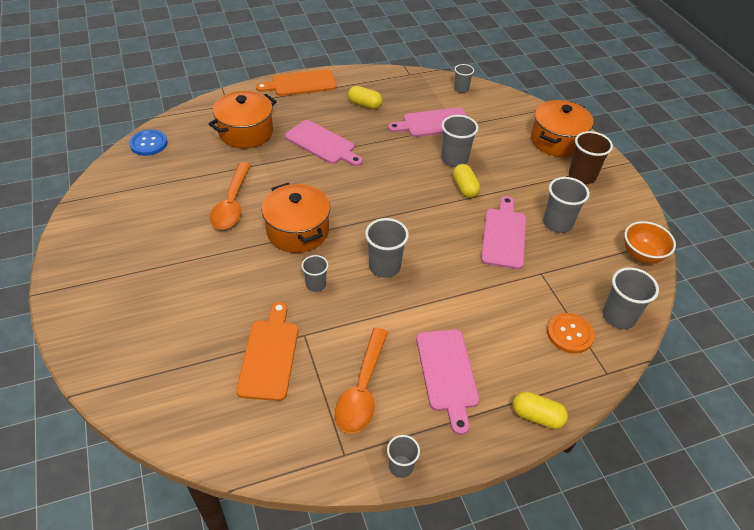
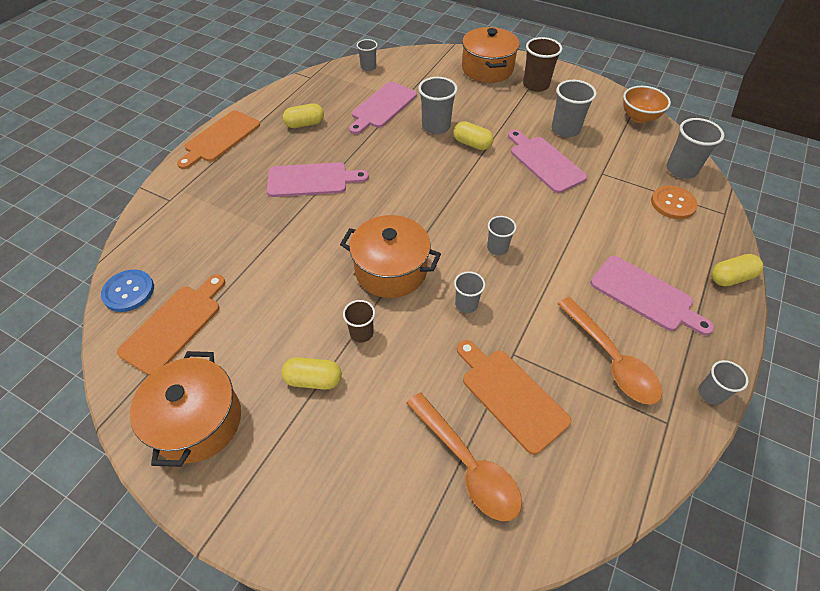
camera: 40 degrees left, 5 degrees up
(148, 177) = (174, 325): none -> orange cutting board
(177, 258) = (313, 380): none -> yellow capsule
(232, 204) = (299, 289): orange spoon -> orange spoon (467, 464)
(234, 253) = (361, 333): none -> brown cup
(246, 132) = (223, 214): orange pot -> orange pot (197, 421)
(384, 267) = (497, 248): grey cup -> grey cup, size x0.61

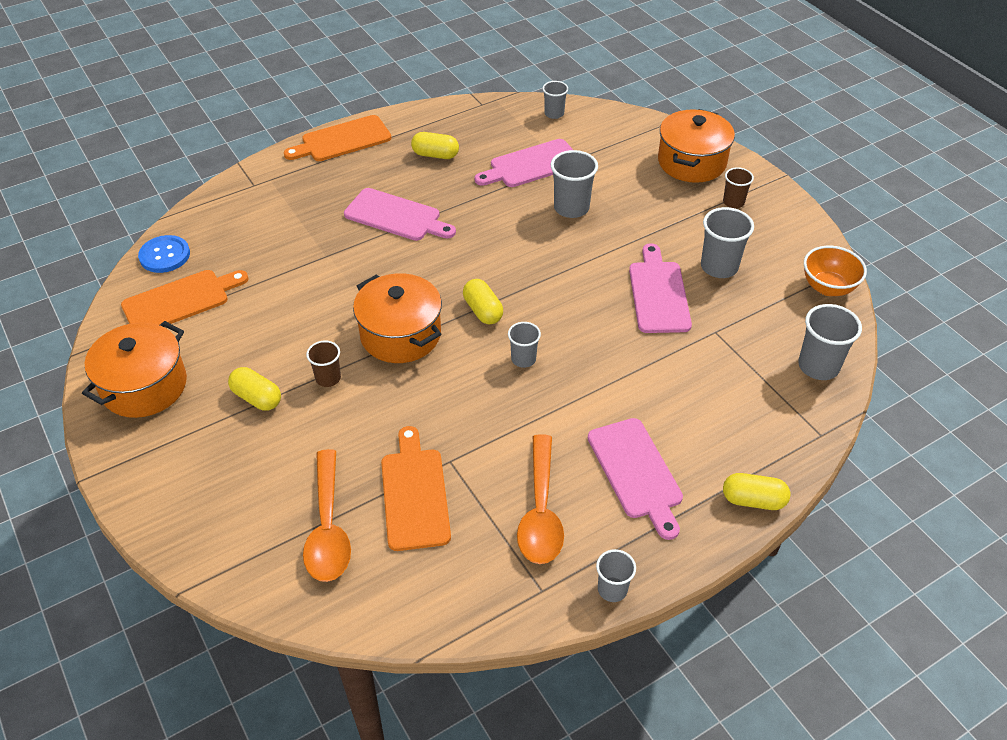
camera: 30 degrees right, 5 degrees down
(466, 304) = (445, 397): grey cup -> none
(472, 144) = (594, 242): yellow capsule -> yellow capsule (483, 311)
(536, 85) = (733, 202): brown cup -> brown cup, size x0.61
(673, 203) = (767, 398): orange button -> none

